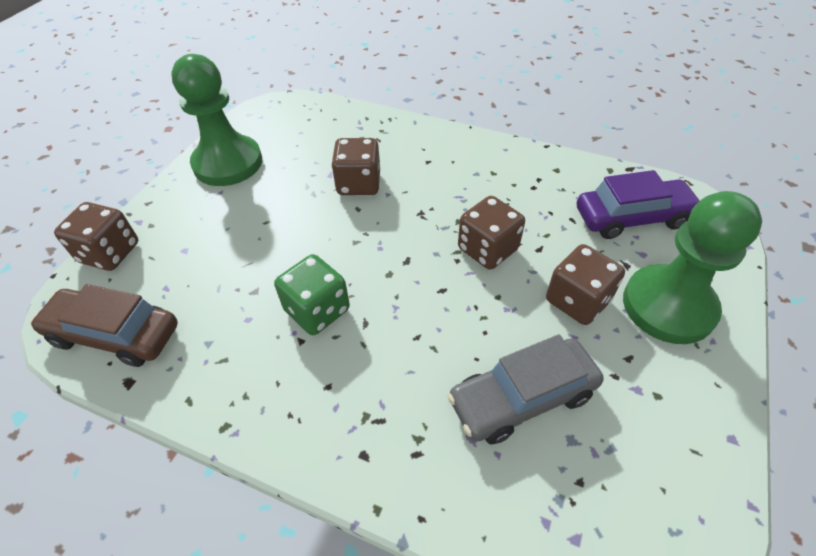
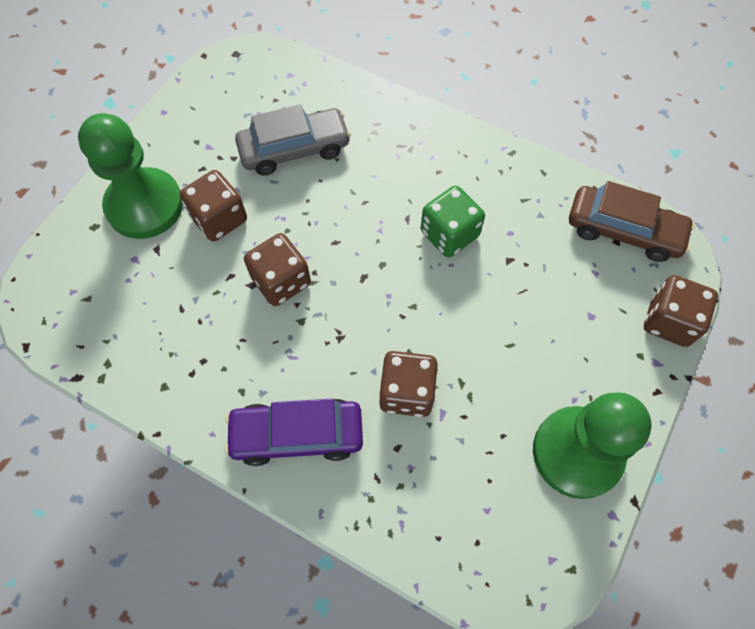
camera: 175 degrees left, 15 degrees up
(632, 218) = (118, 303): purple car -> purple car (297, 435)

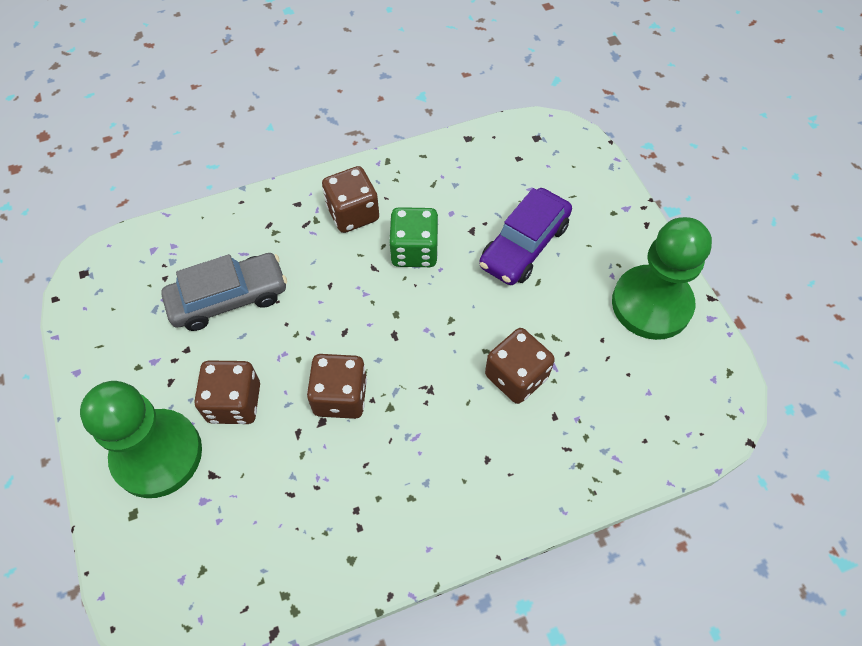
camera: 50 degrees left, 5 degrees down
(294, 149) = (229, 298): grey car -> grey car turned 45 degrees clockwise
(297, 435) = (485, 481): purple car -> purple car (524, 245)
(623, 231) = (515, 148): brown car -> none
(669, 321) = (603, 177): brown dice -> brown dice (353, 213)

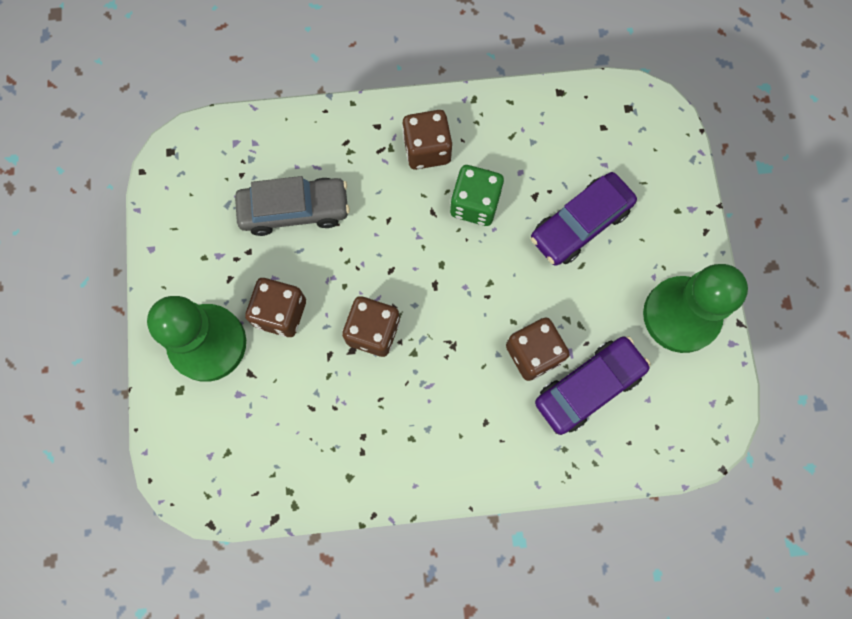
camera: 15 degrees right, 15 degrees up
(584, 395) = (588, 387): none -> purple car

